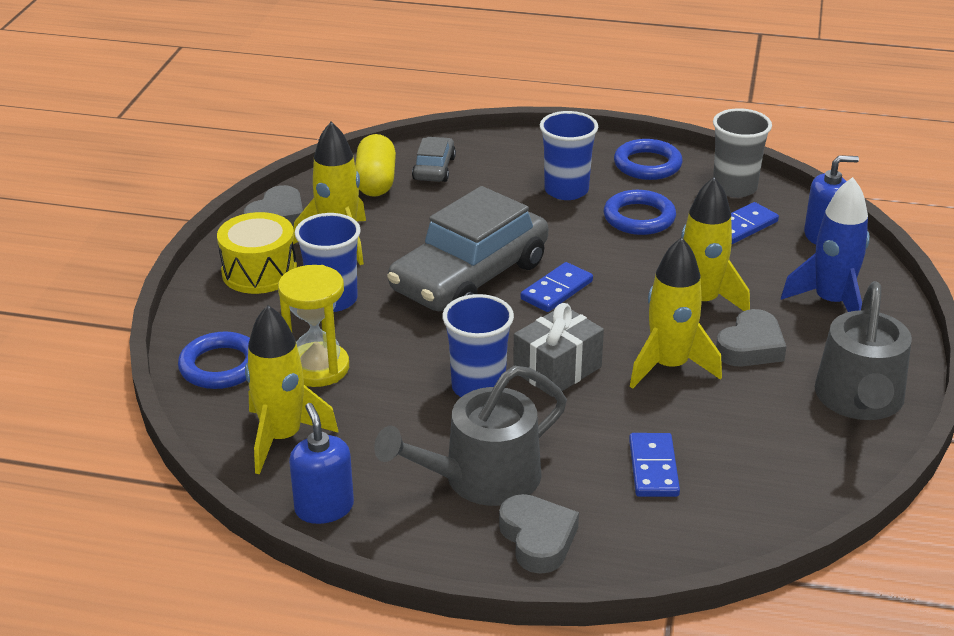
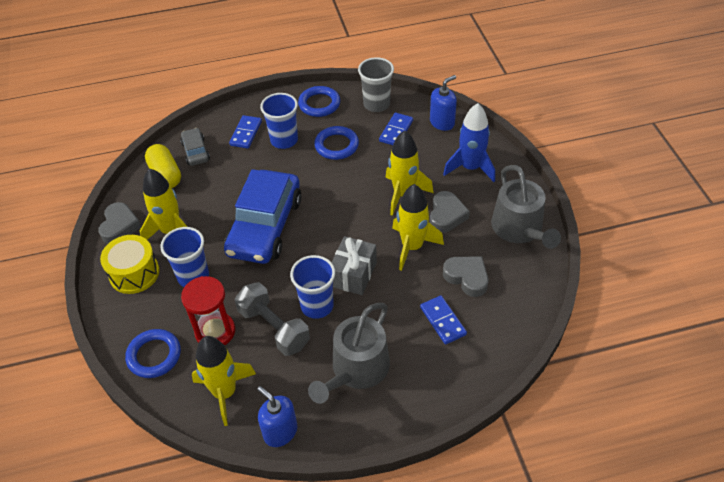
camera: 25 degrees left, 15 degrees up
(318, 368) = (215, 331): yellow hourglass -> red hourglass
(400, 391) = (274, 328): none -> grey dumbbell
(470, 277) = (265, 226): grey car -> blue car
(537, 539) = (410, 397): grey heart -> grey heart (467, 277)
(556, 290) = (320, 217): blue domino -> blue domino (246, 133)

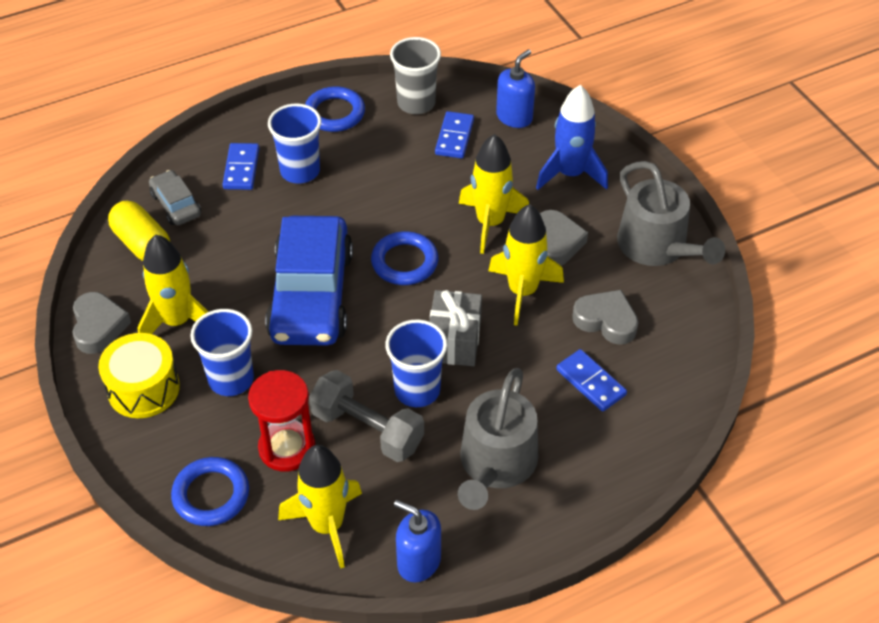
camera: 15 degrees left, 0 degrees up
(336, 145) = (377, 168): blue ring -> blue ring (404, 262)

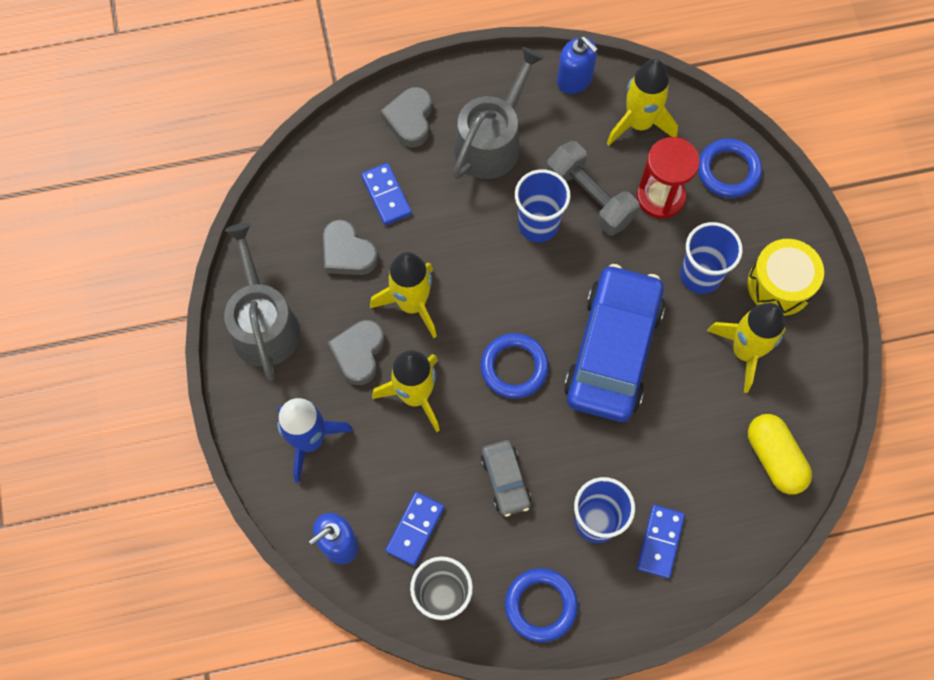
camera: 165 degrees left, 20 degrees up
(99, 326) = (820, 364): grey heart -> grey heart (410, 120)
(176, 204) = (736, 505): grey car -> grey car (505, 480)
(454, 340) = (492, 266): grey gift -> none

